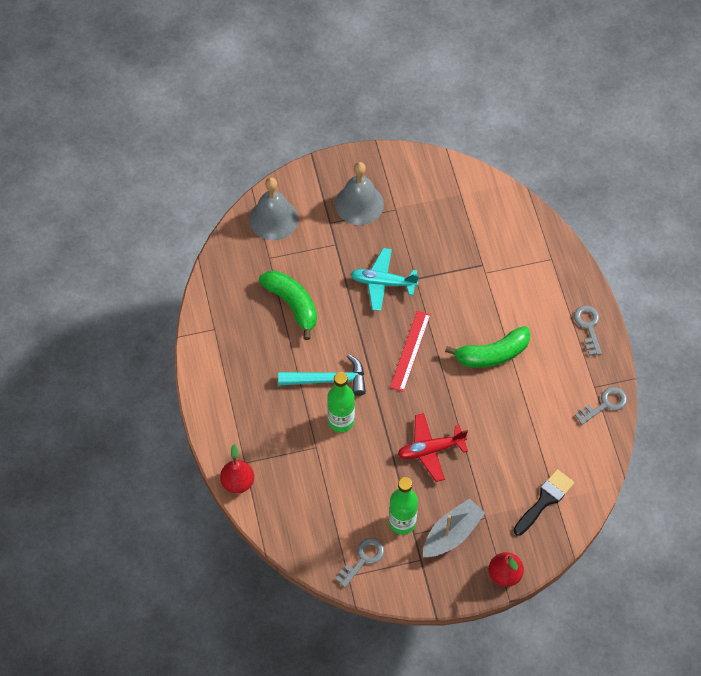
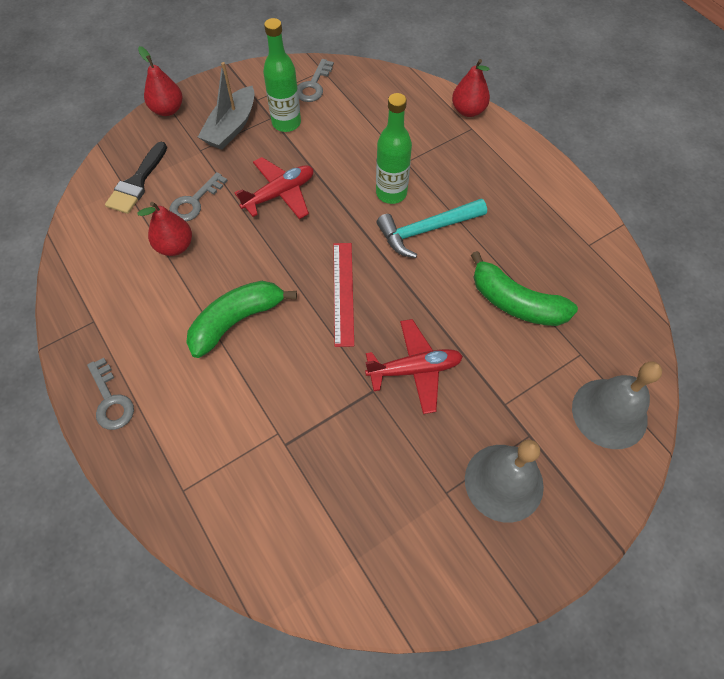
camera: 160 degrees right, 0 degrees up
(383, 283) = (414, 369): turquoise plane -> red plane
(524, 429) = (175, 246): none -> red pear
(605, 404) = (77, 303): grey key -> grey key (194, 202)

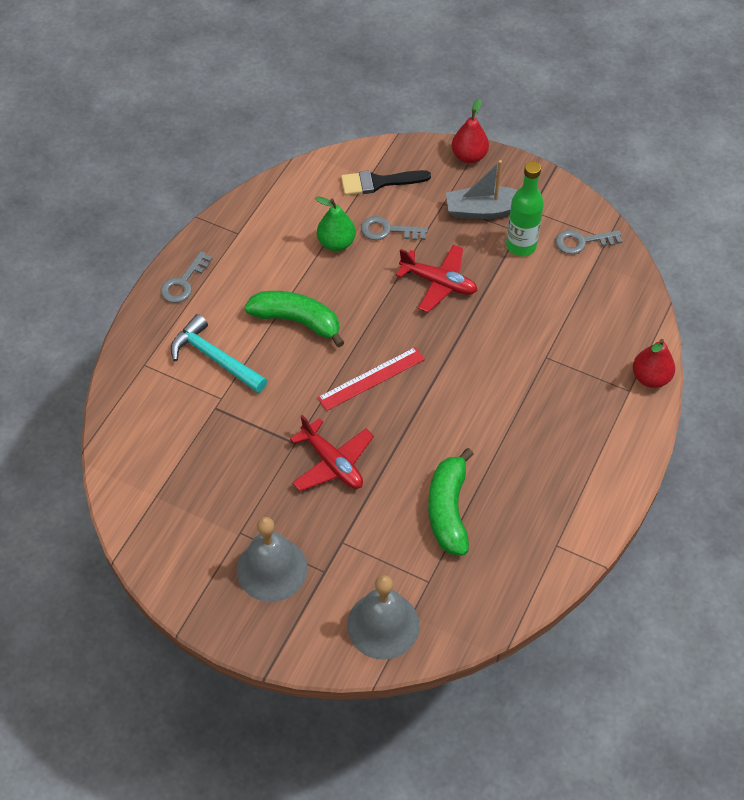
camera: 60 degrees right, 5 degrees down
(175, 246) = (336, 243): red pear -> green pear
(391, 193) = (500, 363): green bottle -> none
(426, 230) = (479, 408): turquoise hammer -> turquoise hammer (215, 358)

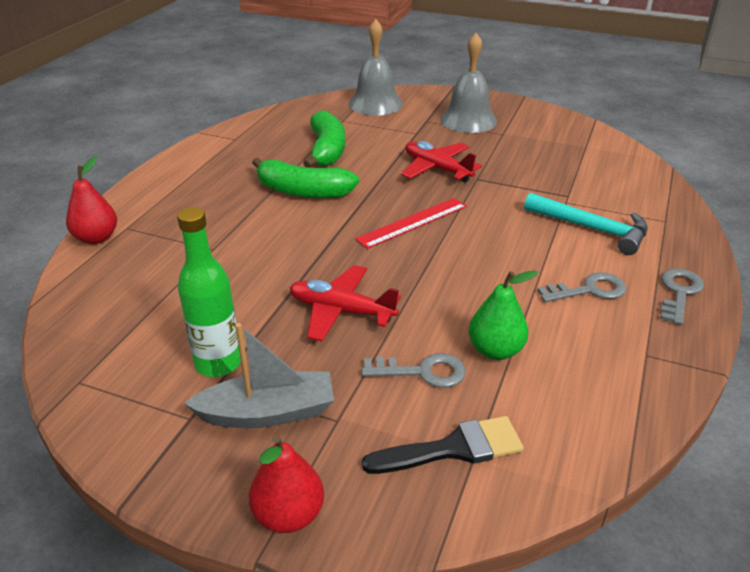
camera: 175 degrees right, 20 degrees down
(297, 321) = (514, 264): green banana -> green banana (303, 191)
(582, 242) = (120, 374): grey key -> grey key (589, 290)

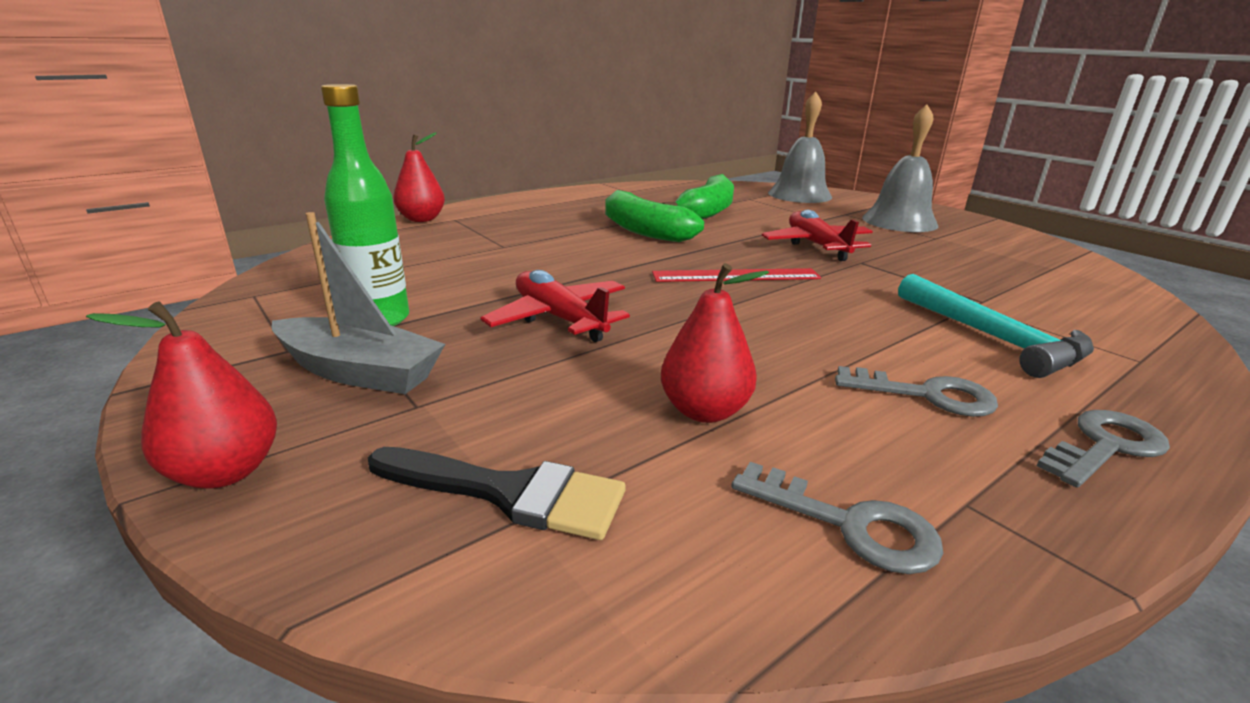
camera: 30 degrees right, 10 degrees down
(422, 372) = (578, 398): grey key -> grey key (849, 524)
(495, 350) = (704, 411): green pear -> red pear

